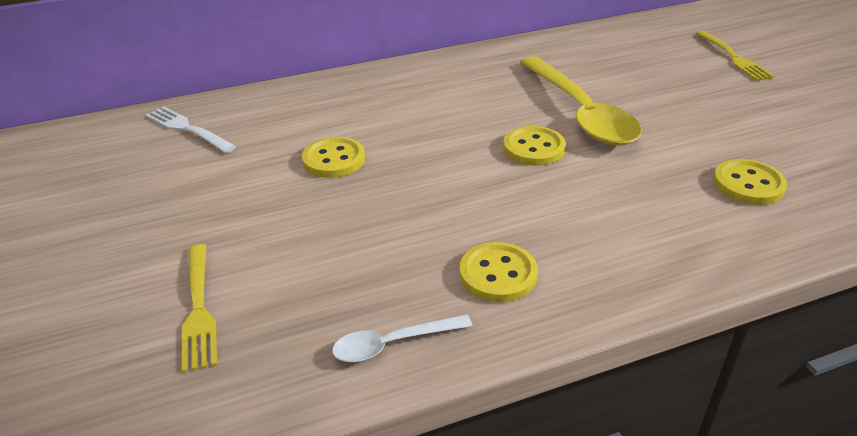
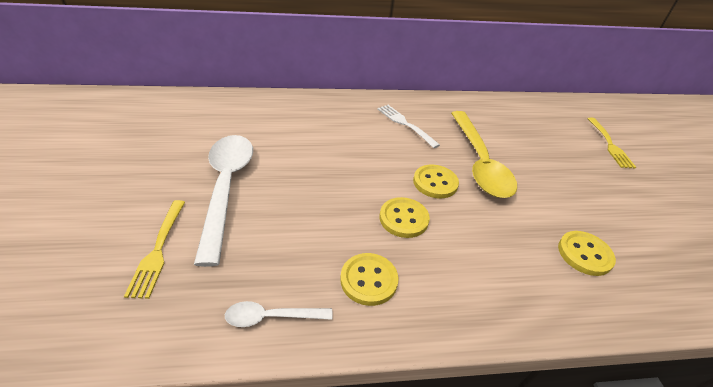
camera: 10 degrees right, 5 degrees up
(188, 129) = (215, 112): white fork -> white fork (405, 124)
(255, 216) = (226, 188): none -> white spoon
(334, 159) = (296, 157): yellow button -> yellow button (403, 219)

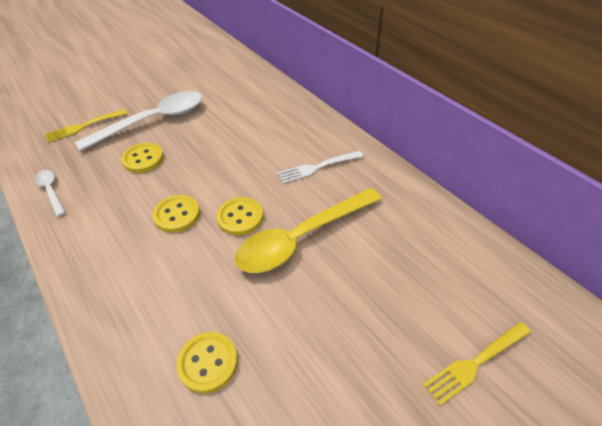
camera: 65 degrees right, 5 degrees up
(368, 280) = (100, 220): yellow button -> yellow button (143, 159)
(405, 124) = (317, 167): white fork -> white fork turned 135 degrees counterclockwise

